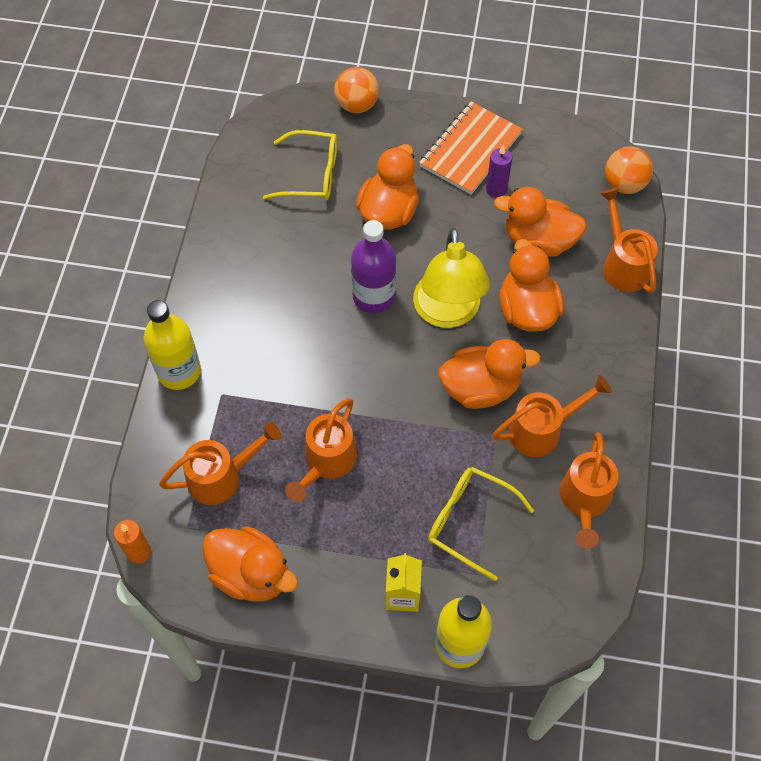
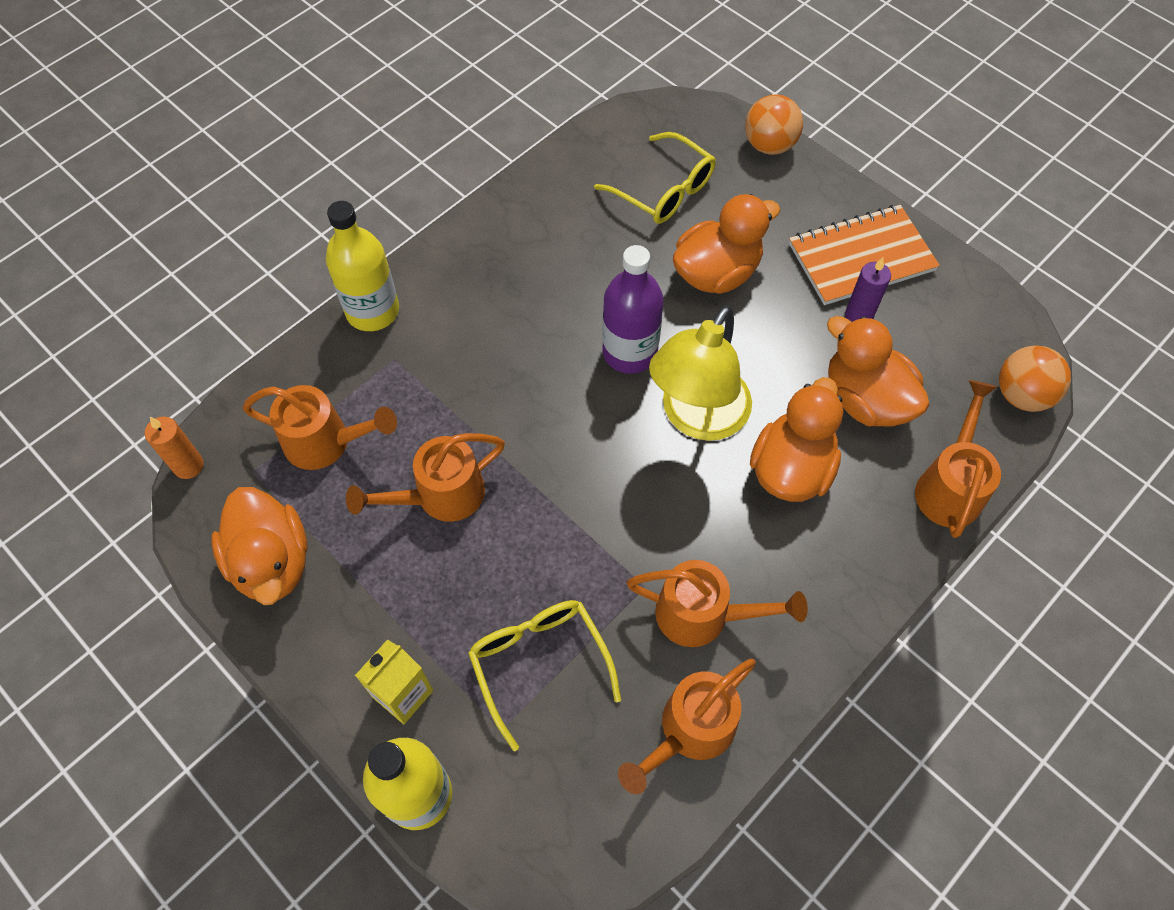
camera: 35 degrees right, 0 degrees up
(480, 388) = (669, 522): orange duck -> none

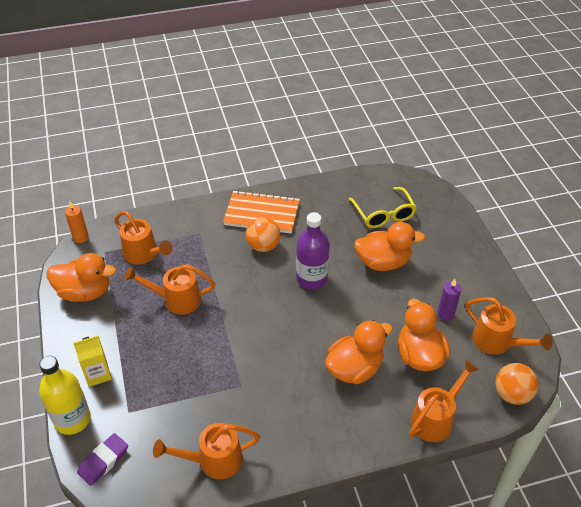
camera: 30 degrees right, 15 degrees down
(272, 562) = (85, 292): orange duck -> orange duck turned 90 degrees counterclockwise
(372, 311) = (205, 209): yellow bottle -> none
(521, 833) = (103, 461): none -> purple eraser
(540, 665) = (166, 394): yellow glasses -> none
(697, 417) = (323, 323): yellow lamp -> none
(703, 615) = (259, 413): orange watering can -> orange watering can (497, 342)
(769, 145) = (456, 215): orange ball -> orange ball (263, 246)
(861, 257) = (468, 288): orange notebook -> orange notebook (262, 214)

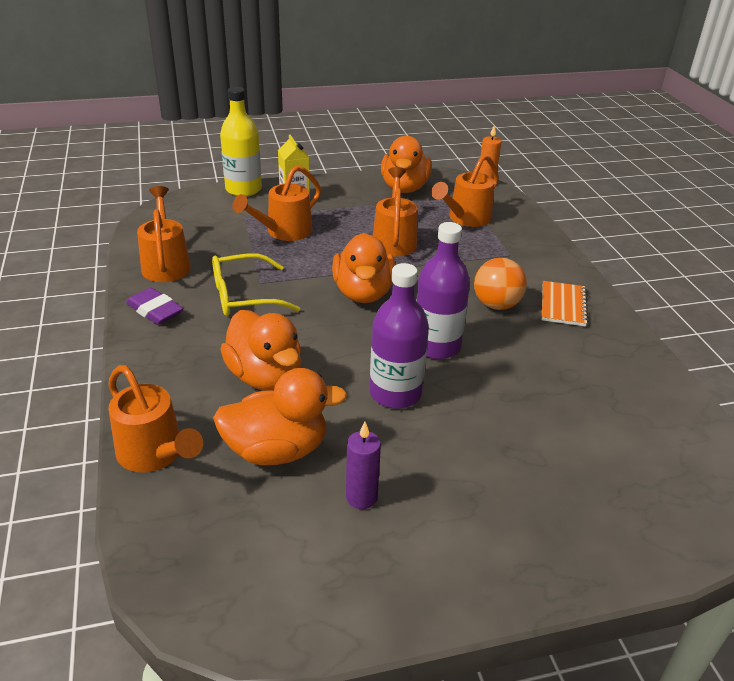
camera: 90 degrees right, 10 degrees down
(103, 461) = (191, 206): purple eraser -> purple eraser (155, 310)
(262, 214) = (563, 305): orange notebook -> orange notebook, size x0.62
(360, 300) = (395, 393): none -> purple bottle
(383, 214) = (606, 440): yellow glasses -> yellow glasses (245, 296)
(383, 262) = (481, 427): orange duck -> orange duck (363, 293)
(497, 342) = (288, 567): orange watering can -> orange watering can (283, 232)
(512, 394) = (169, 567): orange ball -> none

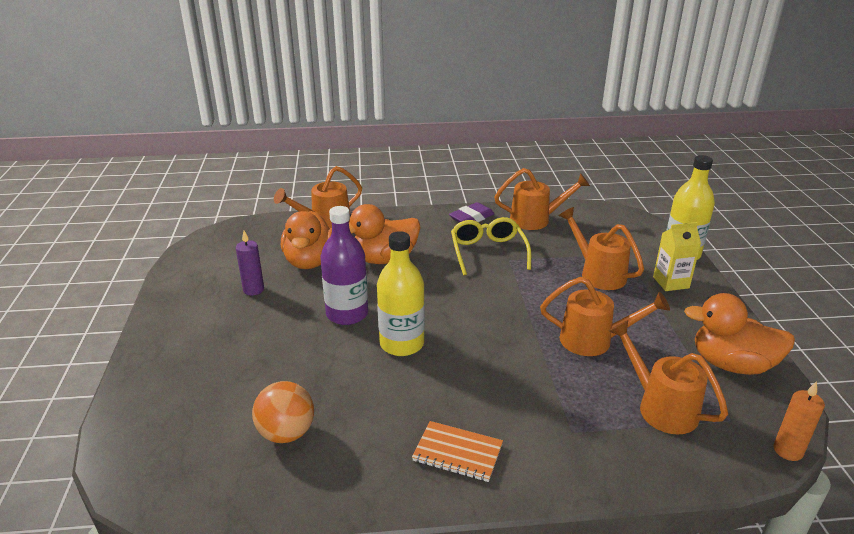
camera: 100 degrees right, 5 degrees down
(363, 293) = (490, 311): orange duck -> none
(436, 346) = (402, 344): purple bottle -> yellow bottle
(496, 305) = (463, 396): orange ball -> orange ball (286, 433)

